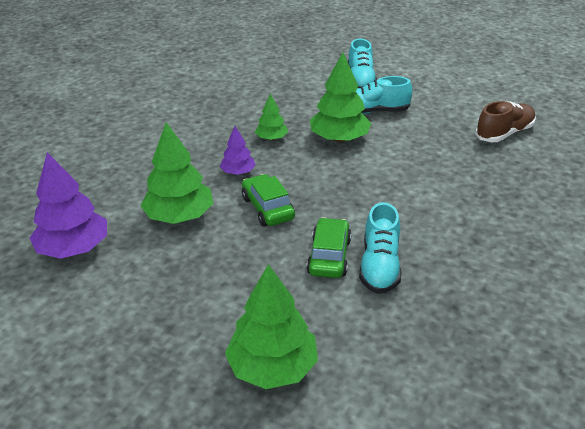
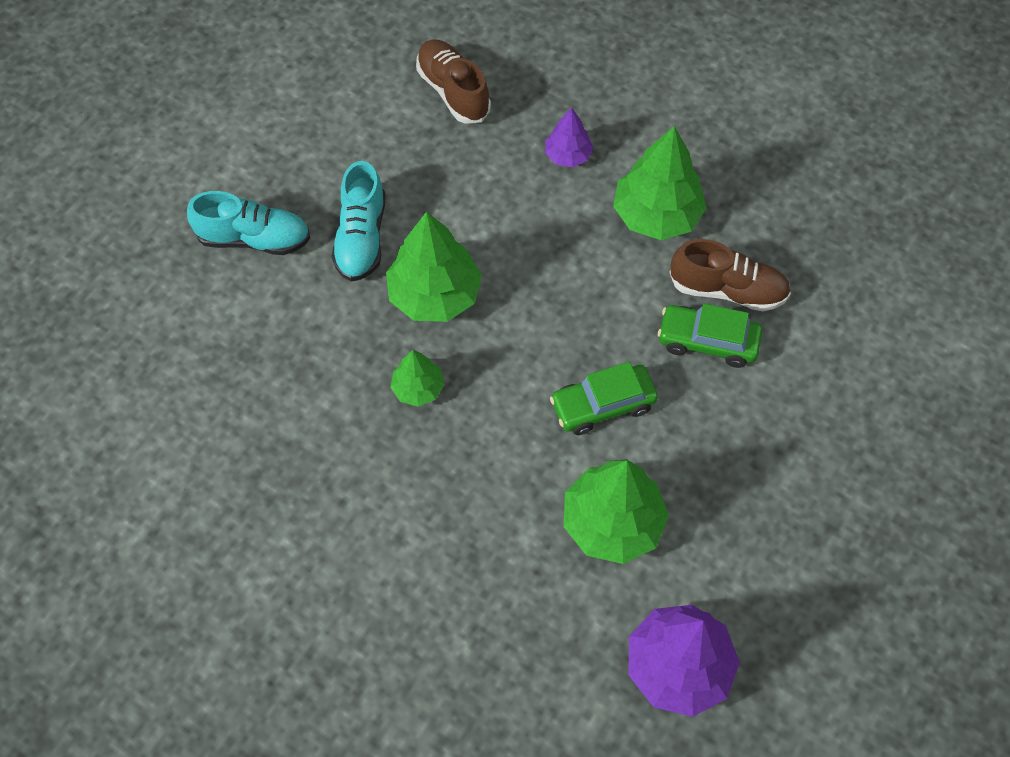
camera: 85 degrees left, 25 degrees up
(238, 172) = (508, 441): purple tree -> purple tree (568, 155)
(272, 367) = (887, 417): green tree -> green tree (656, 215)
(379, 266) = (727, 290): turquoise shoe -> brown shoe

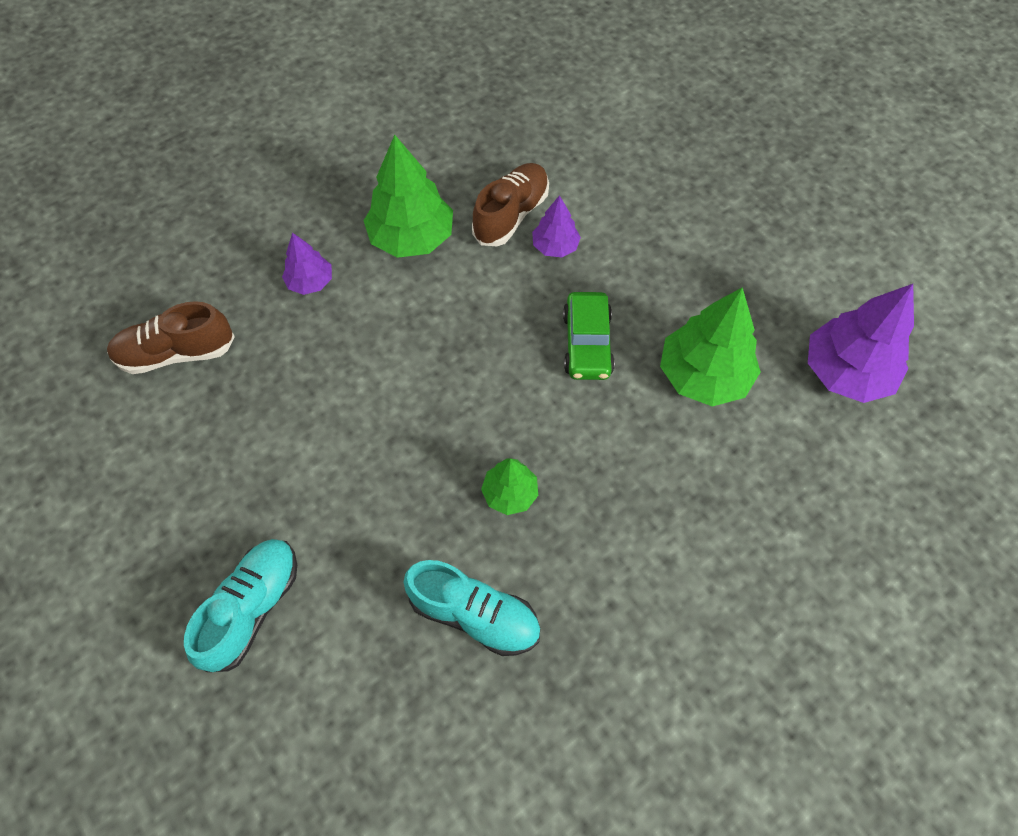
camera: 70 degrees left, 0 degrees up
(361, 238) = (309, 494): turquoise shoe -> turquoise shoe (474, 614)
(434, 295) = (410, 445): green tree -> none
(707, 341) = (555, 246): green car -> purple tree

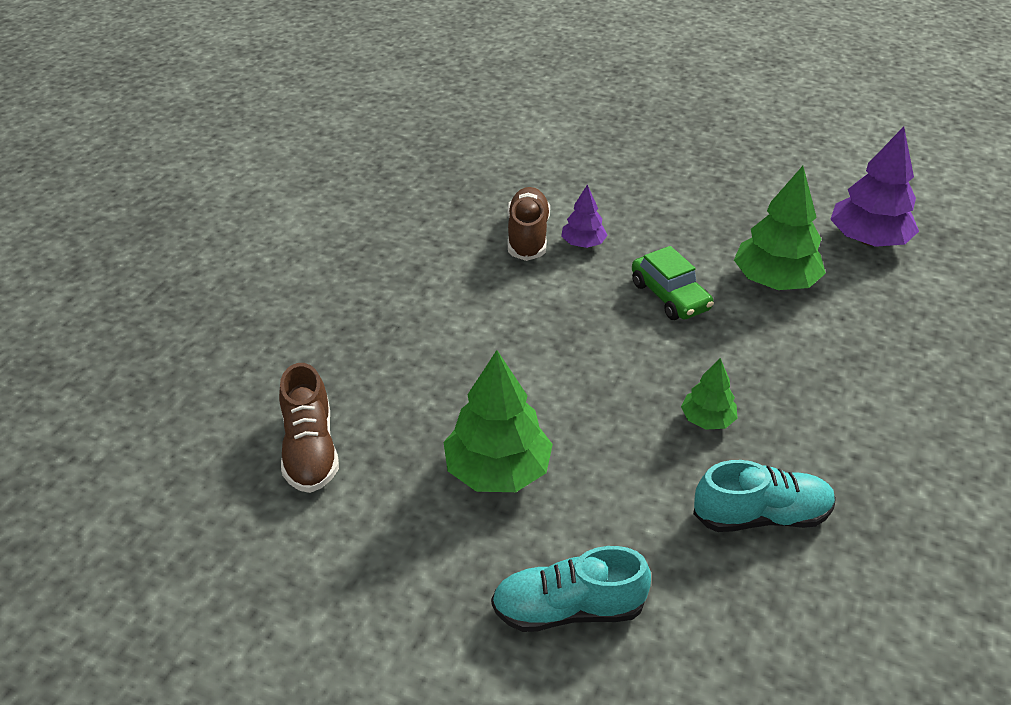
camera: 30 degrees left, 20 degrees down
(177, 353) = (310, 449): brown shoe -> brown shoe turned 60 degrees counterclockwise
(252, 608) = (568, 609): turquoise shoe -> turquoise shoe turned 90 degrees counterclockwise
(310, 282) = (393, 346): purple tree -> none
(411, 238) = (457, 281): green tree -> green tree (498, 470)

